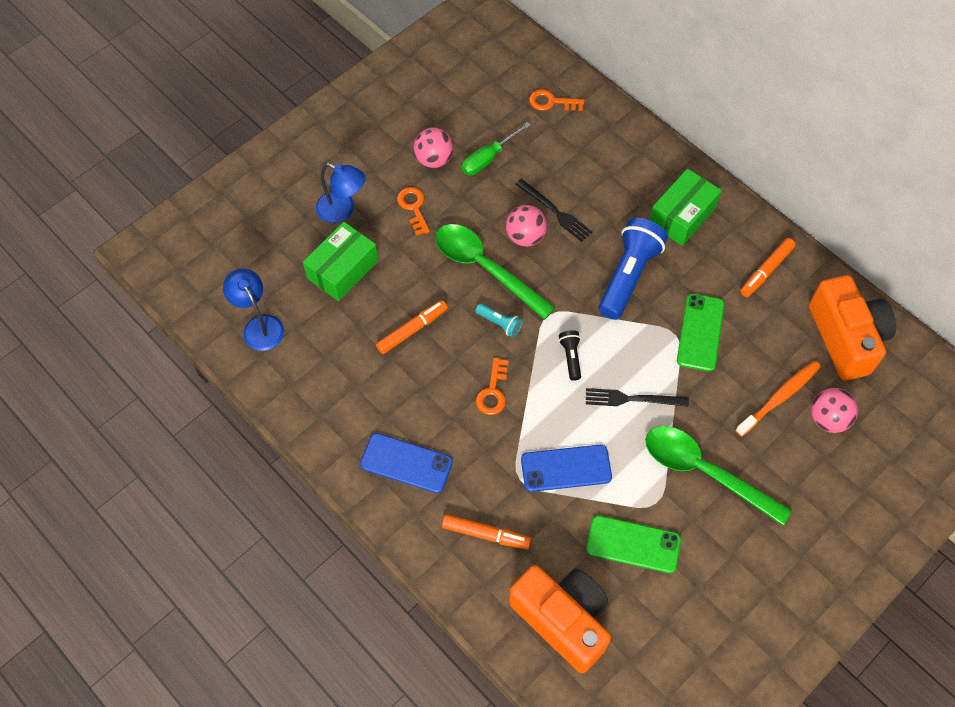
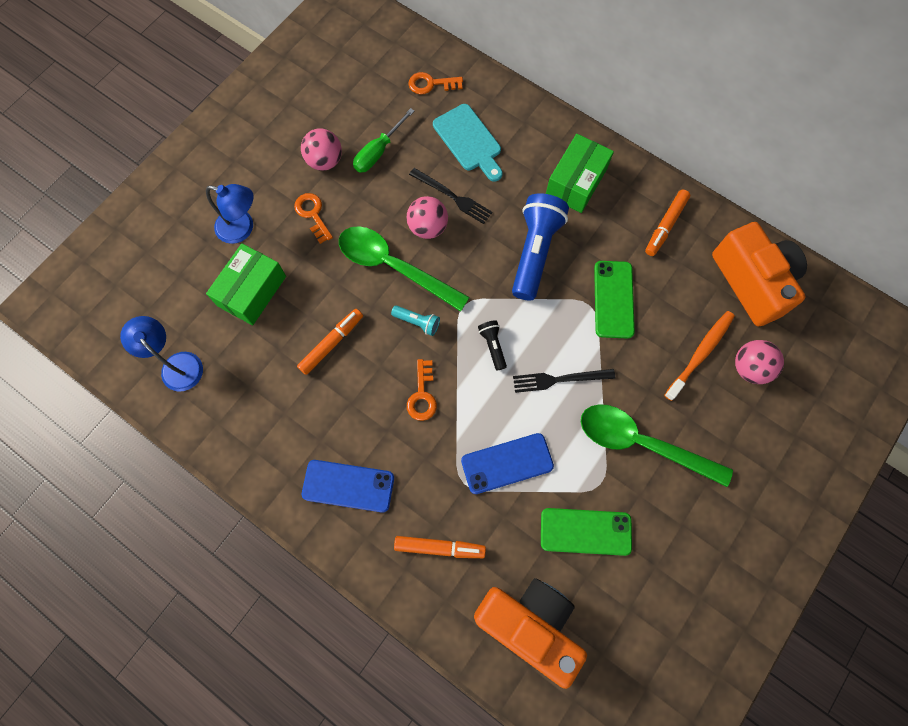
camera: 10 degrees left, 10 degrees up
(580, 161) = (469, 141): none -> turquoise cutting board

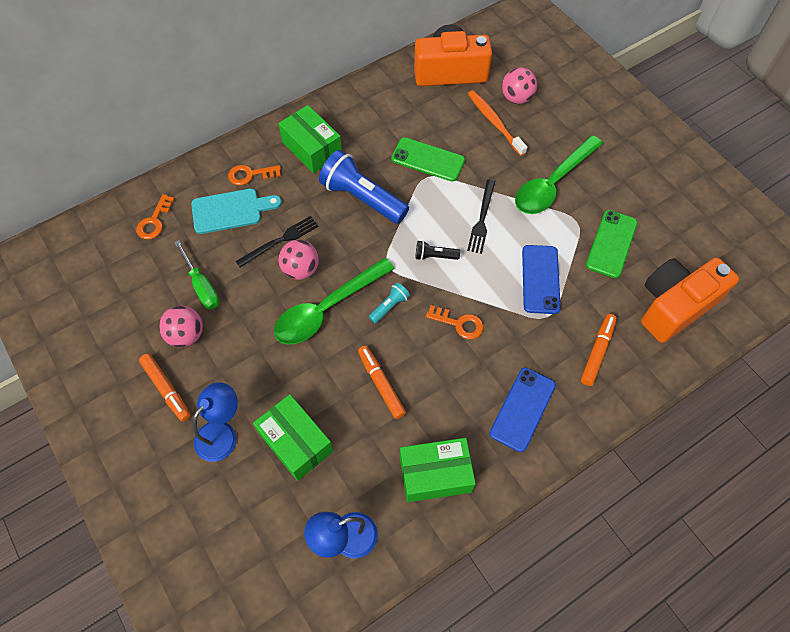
camera: 70 degrees left, 10 degrees down
(256, 422) = (435, 474): none -> green box
(312, 214) = (239, 362): orange key -> orange key (250, 175)
(665, 226) = (380, 105): orange marker -> orange marker (166, 389)

